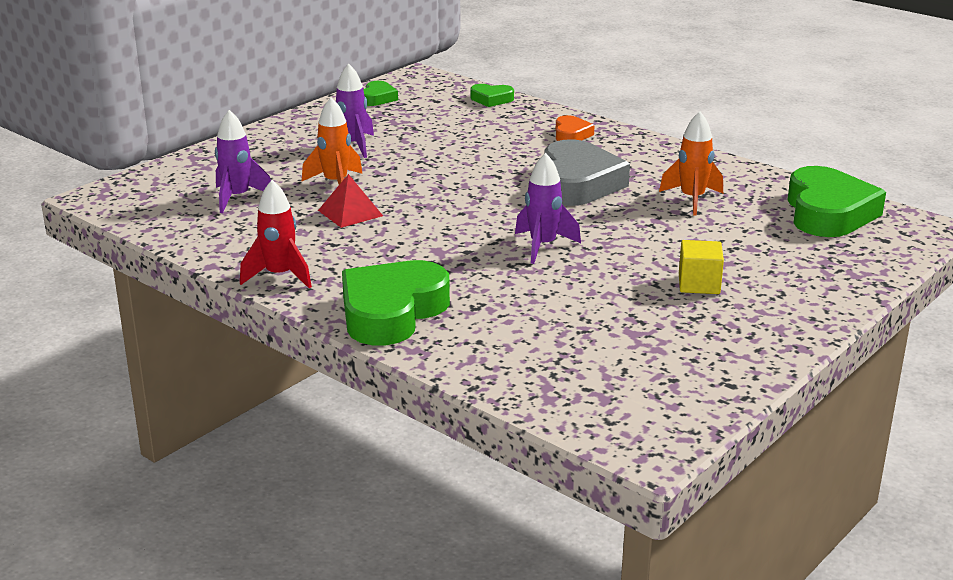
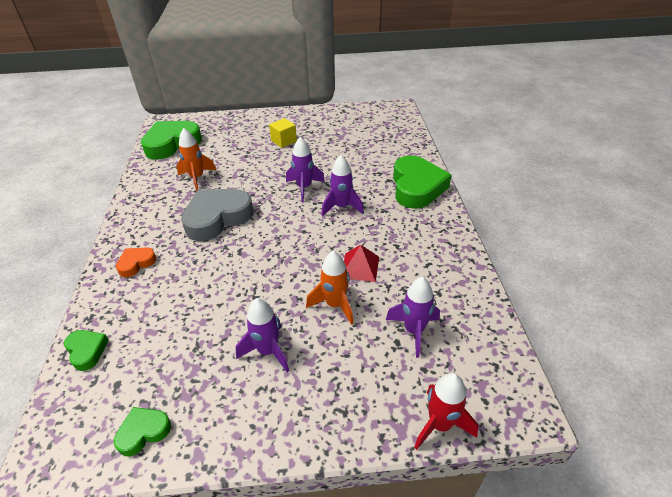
camera: 135 degrees left, 15 degrees up
(279, 276) = (448, 236): red rocket -> red rocket (440, 424)
(391, 312) = (416, 187): green heart -> green heart turned 75 degrees counterclockwise
(457, 248) = (341, 207): none -> purple rocket

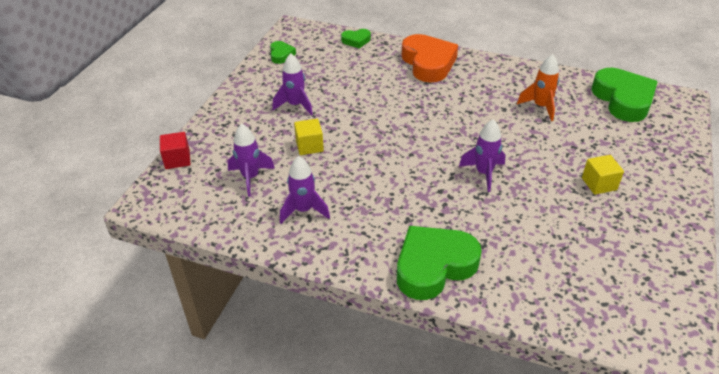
camera: 115 degrees right, 0 degrees up
(136, 263) = (428, 63): orange heart -> orange heart, size x2.07
(217, 218) = (464, 108): grey heart -> none
(335, 305) = (309, 146): orange rocket -> yellow cube
(341, 207) = (432, 190): purple rocket -> purple rocket (303, 210)
(360, 267) = (339, 173): red pyramid -> none
(416, 187) = (434, 266): green heart -> green heart turned 120 degrees clockwise
(440, 424) = (177, 159): red rocket -> red cube

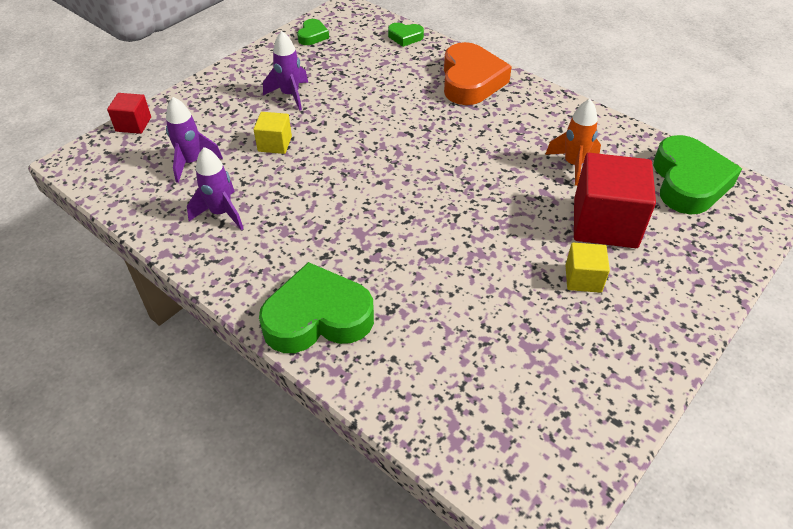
camera: 20 degrees right, 5 degrees up
(484, 173) = (448, 226): purple rocket -> none
(588, 142) = (605, 223): none -> red cube

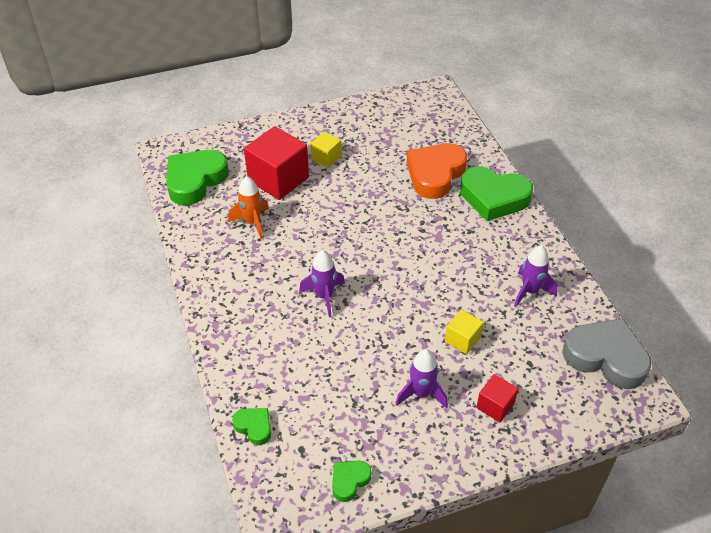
camera: 150 degrees left, 0 degrees up
(120, 180) = (605, 357): none -> grey heart
(133, 124) = (586, 423): red cube -> red cube (495, 405)
(191, 162) = (540, 350): purple rocket -> purple rocket (324, 296)
(470, 81) = (247, 334): orange heart -> orange heart (435, 174)

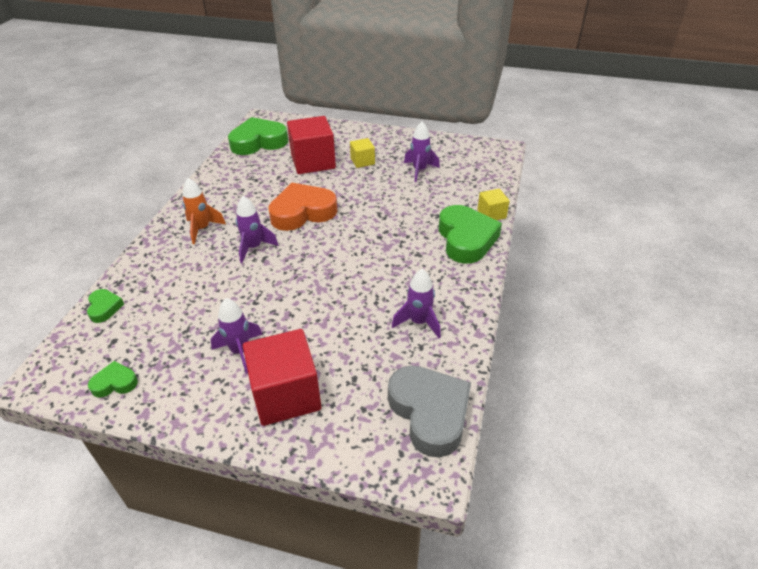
camera: 35 degrees right, 5 degrees down
(252, 223) = (263, 181): orange rocket -> orange rocket (202, 229)
(388, 145) = (419, 170): none -> purple rocket
(435, 174) = (434, 203): orange heart -> orange heart (302, 212)
(462, 339) = (319, 329): yellow cube -> yellow cube (491, 214)
(494, 198) = (466, 239): green heart -> green heart turned 150 degrees counterclockwise
(495, 405) = (286, 395): red cube -> red cube, size x1.96

